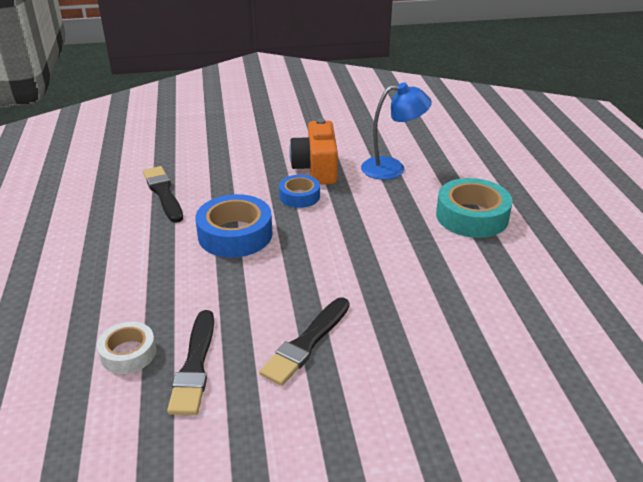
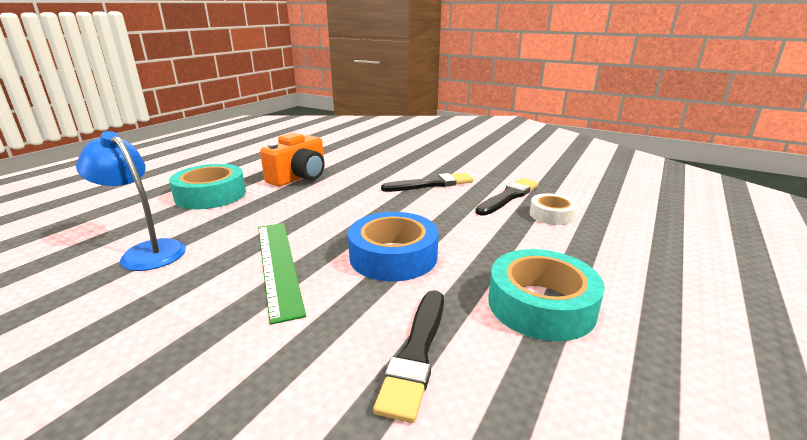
camera: 140 degrees left, 10 degrees down
(107, 245) = (541, 305): none -> turquoise tape
(299, 196) = (278, 265): blue tape -> green ruler
(316, 168) = (197, 289): orange camera -> orange camera (299, 177)

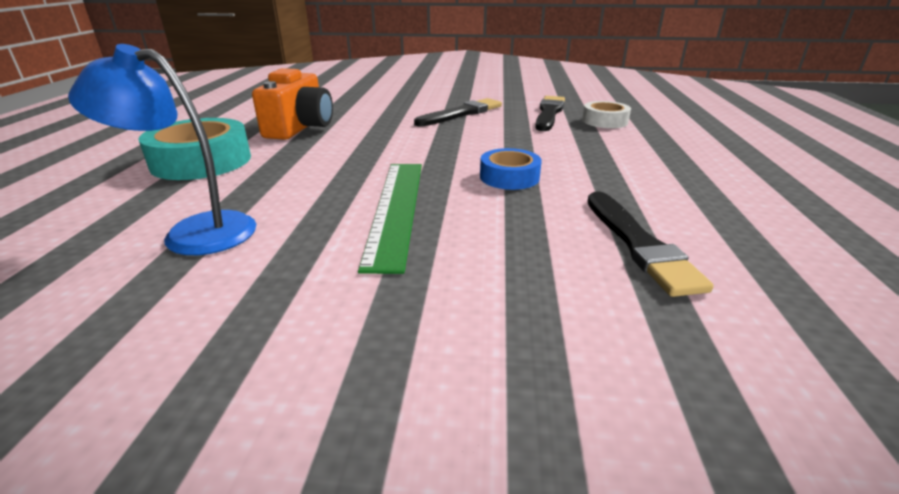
camera: 25 degrees left, 5 degrees up
(278, 265) = (396, 209): green ruler -> green ruler turned 45 degrees clockwise
(393, 256) = (509, 177): blue tape -> blue tape, size x0.59
(541, 305) = (685, 185): turquoise tape -> none

